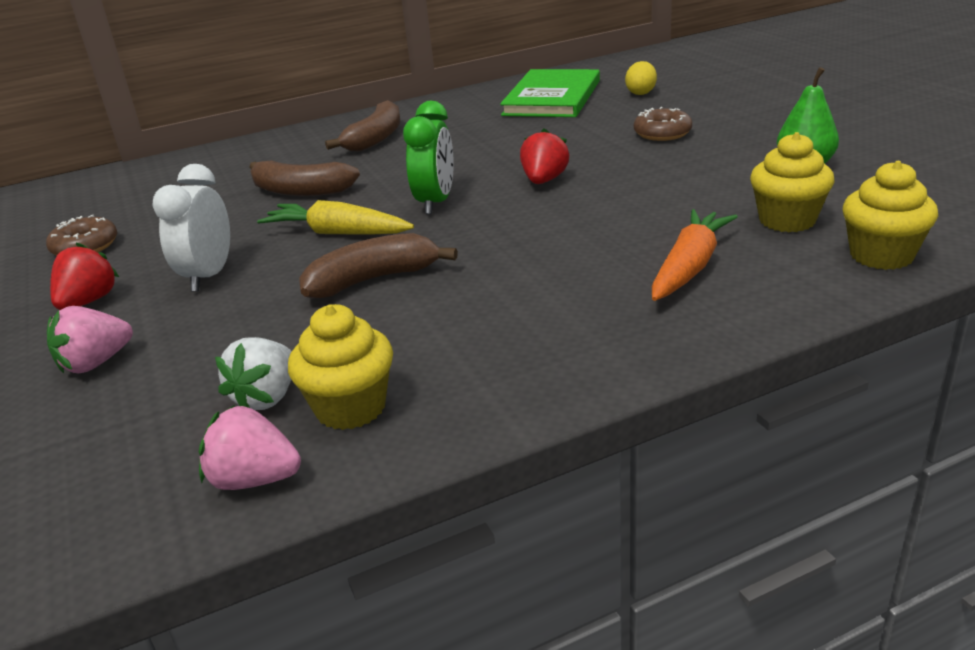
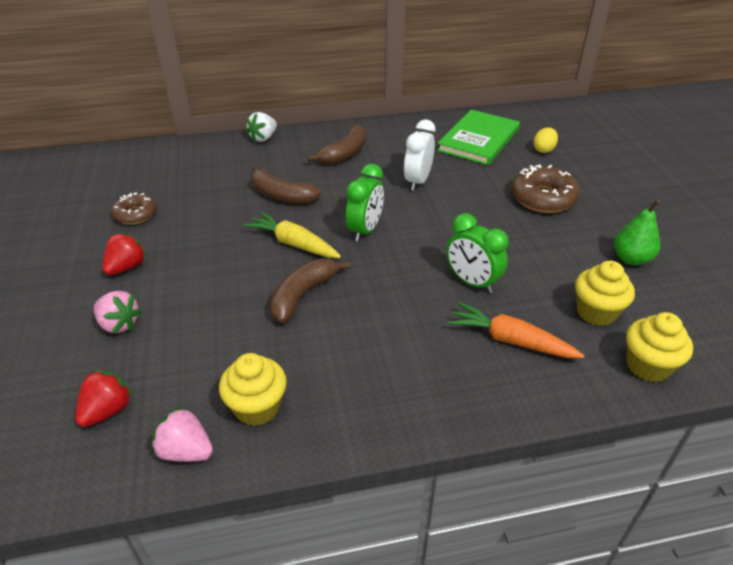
camera: 10 degrees right, 10 degrees up
(96, 363) = (119, 324): pink strawberry -> pink strawberry turned 120 degrees counterclockwise
(209, 276) = (203, 263): white clock -> white clock (417, 181)
(267, 397) = (210, 384): white strawberry -> white strawberry (263, 138)
(373, 280) = (303, 295): brown banana -> brown banana turned 45 degrees counterclockwise
(544, 181) = (444, 227): red strawberry -> red strawberry (108, 410)
(607, 223) = (472, 282): none -> green clock
(662, 133) = (543, 198): brown donut -> brown donut, size x1.59
(689, 267) = (511, 340): orange carrot -> orange carrot turned 105 degrees counterclockwise

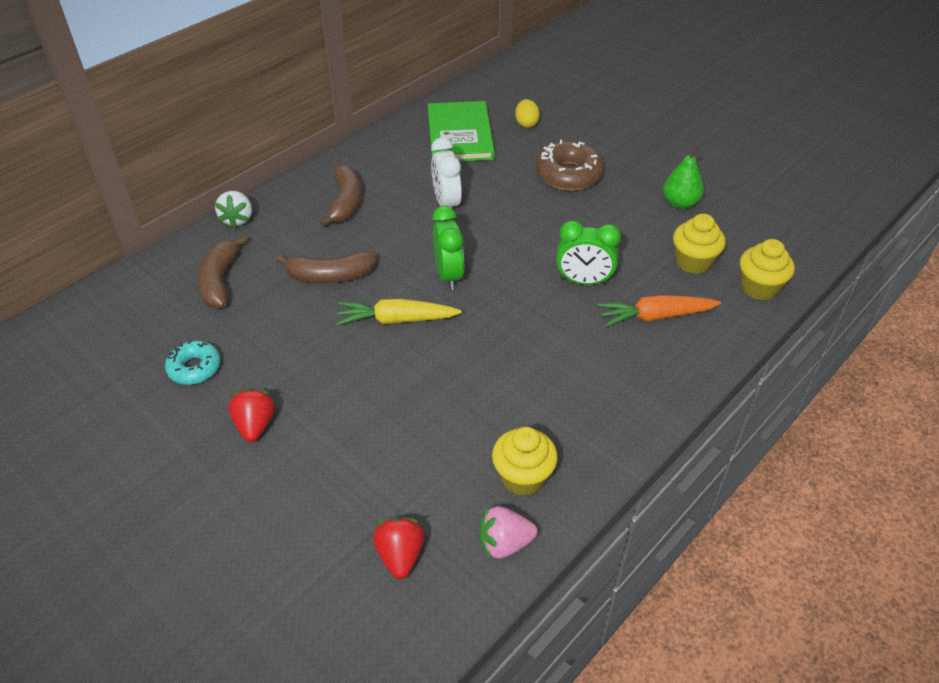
camera: 35 degrees left, 5 degrees up
(119, 324) = (317, 481): pink strawberry -> none
(136, 214) = (194, 368): brown donut -> turquoise donut
(303, 295) = (458, 364): brown banana -> brown banana (220, 281)

